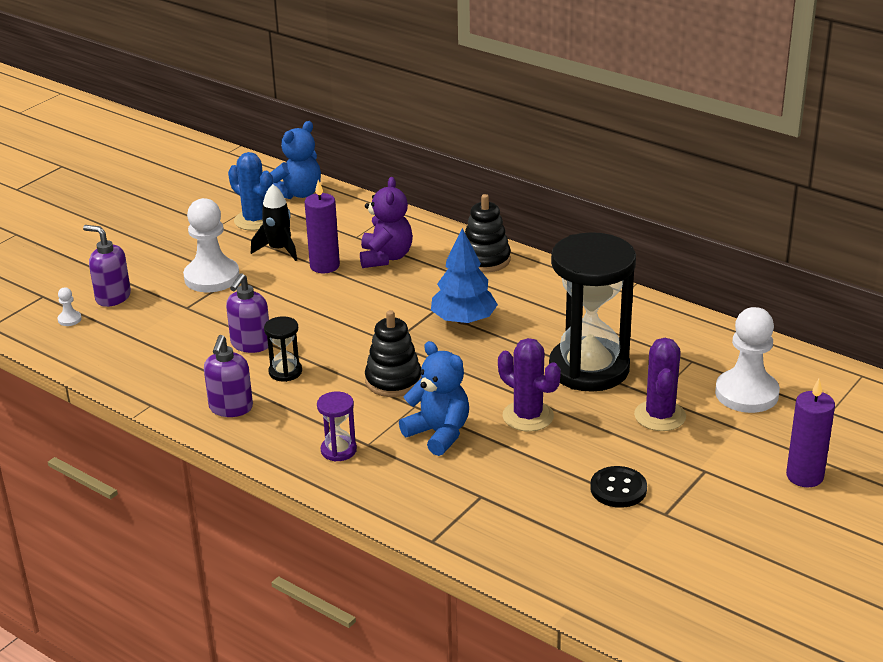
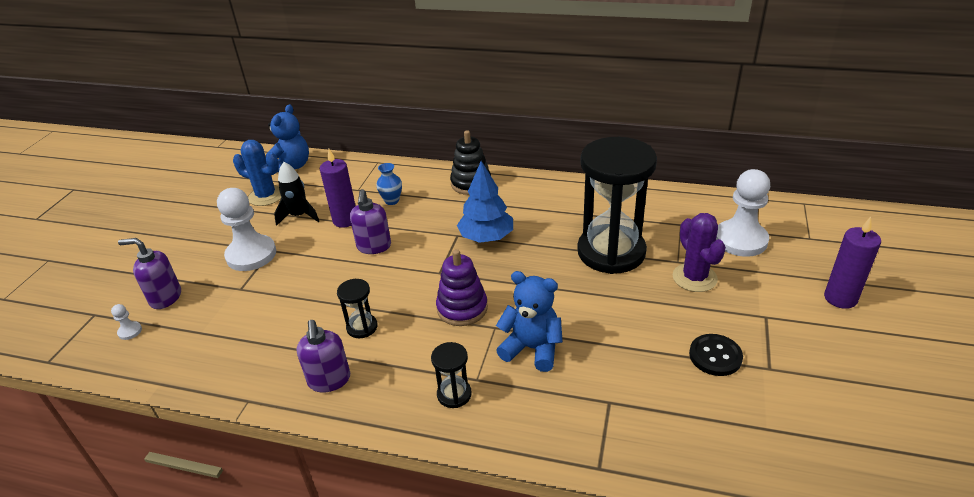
camera: 20 degrees left, 5 degrees up
(250, 344) = (317, 309): purple soap dispenser -> purple soap dispenser (374, 247)
(338, 450) = (454, 394): purple hourglass -> black hourglass
(386, 257) = (392, 201): purple teddy bear -> blue vase
(393, 381) = (462, 308): black stacking toy -> purple stacking toy
(528, 416) = (594, 309): purple cactus -> none

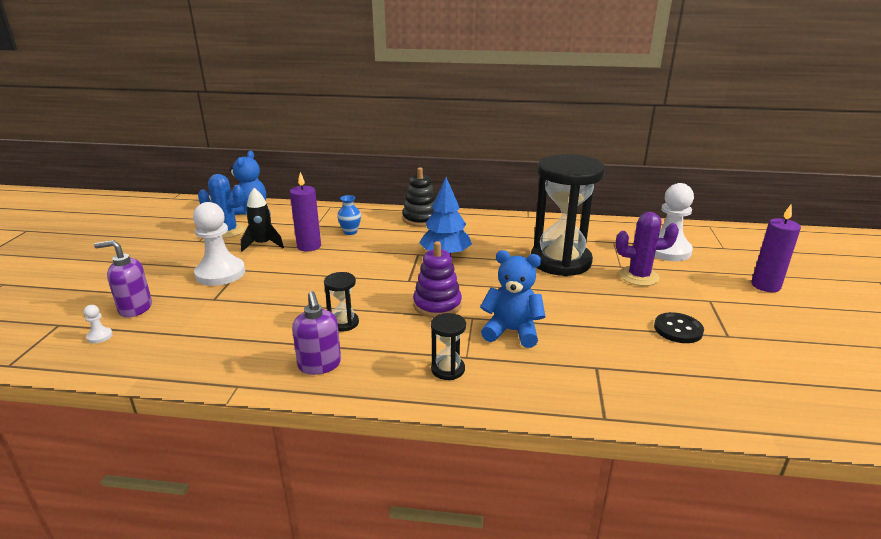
camera: 10 degrees left, 10 degrees down
(374, 247) = (341, 264): purple soap dispenser -> none
(694, 278) = (639, 276): purple cactus -> purple cactus turned 60 degrees counterclockwise

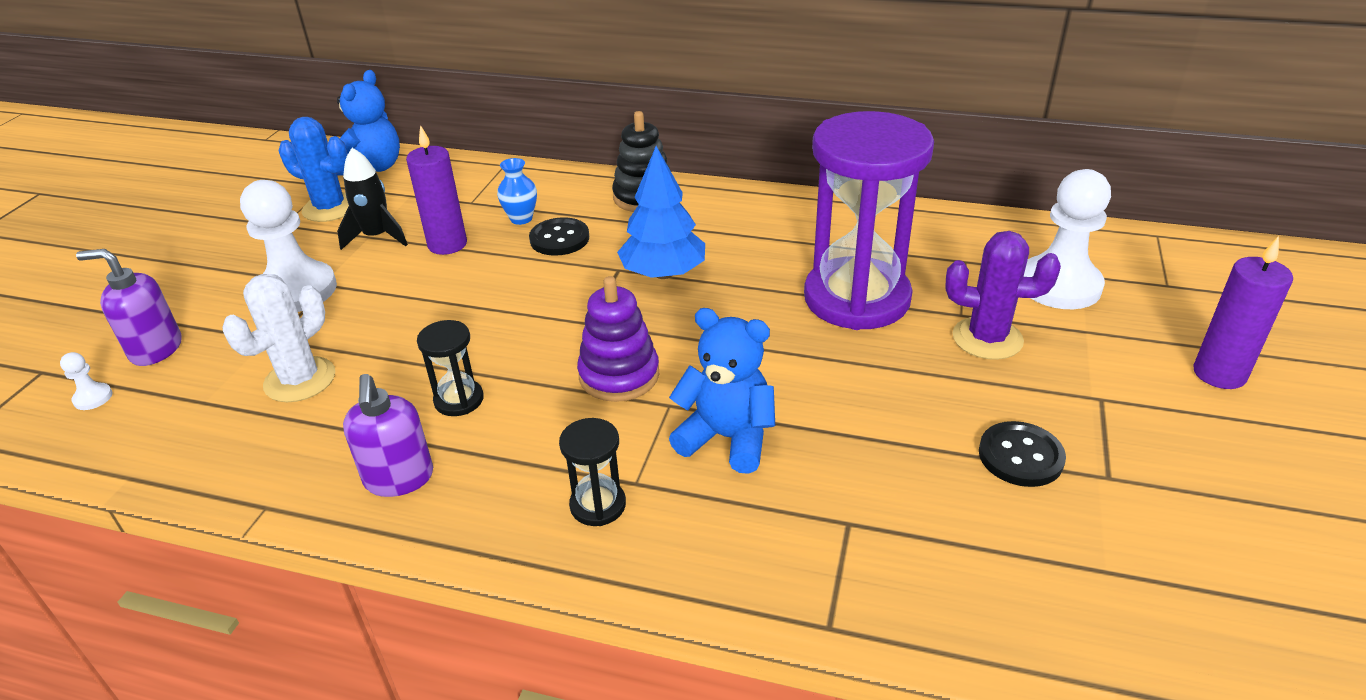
camera: 10 degrees right, 10 degrees up
(238, 319) = (300, 380): none -> white cactus
(377, 241) = (559, 239): none -> black button
(560, 261) = (856, 298): black hourglass -> purple hourglass

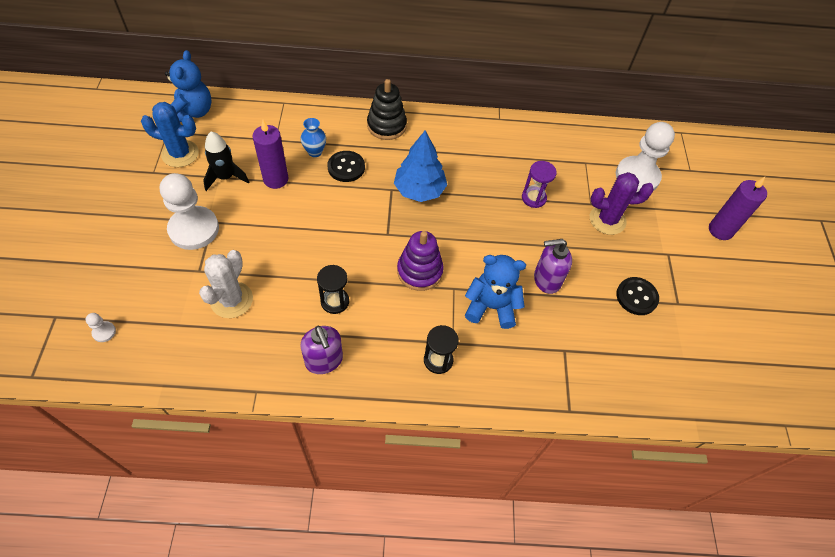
camera: 20 degrees left, 20 degrees up
(156, 349) = (124, 289): purple soap dispenser -> purple soap dispenser (546, 280)
(856, 298) = (533, 198): purple hourglass -> purple hourglass, size x0.42

